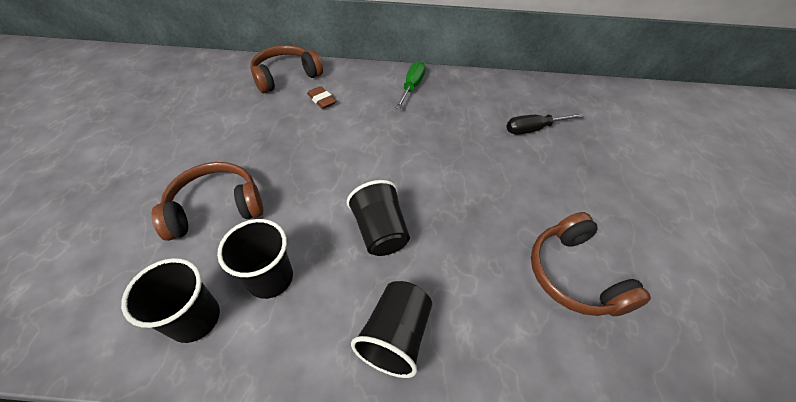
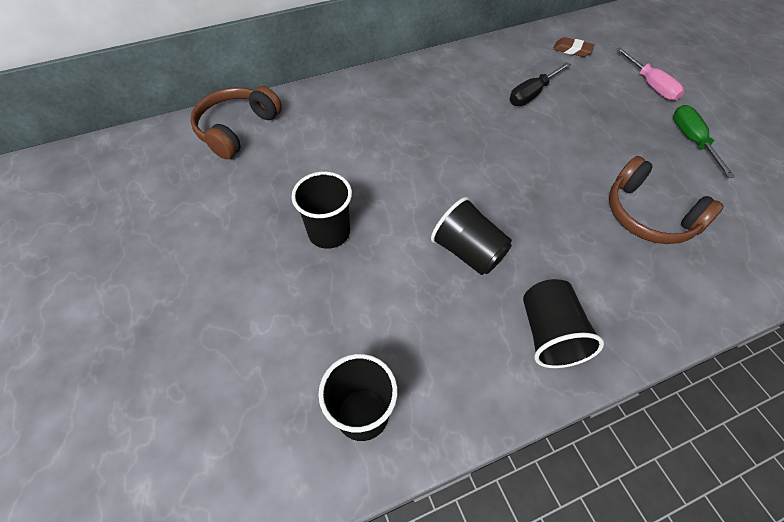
camera: 25 degrees left, 5 degrees up
(216, 208) = (287, 303): brown headphones -> none
(270, 278) = (402, 342): black cup -> black cup (329, 233)
(322, 100) = (302, 142): brown eraser -> brown eraser (572, 50)
(412, 86) = (386, 91): green screwdriver -> green screwdriver (691, 140)
(659, 161) = (651, 85): none -> pink screwdriver

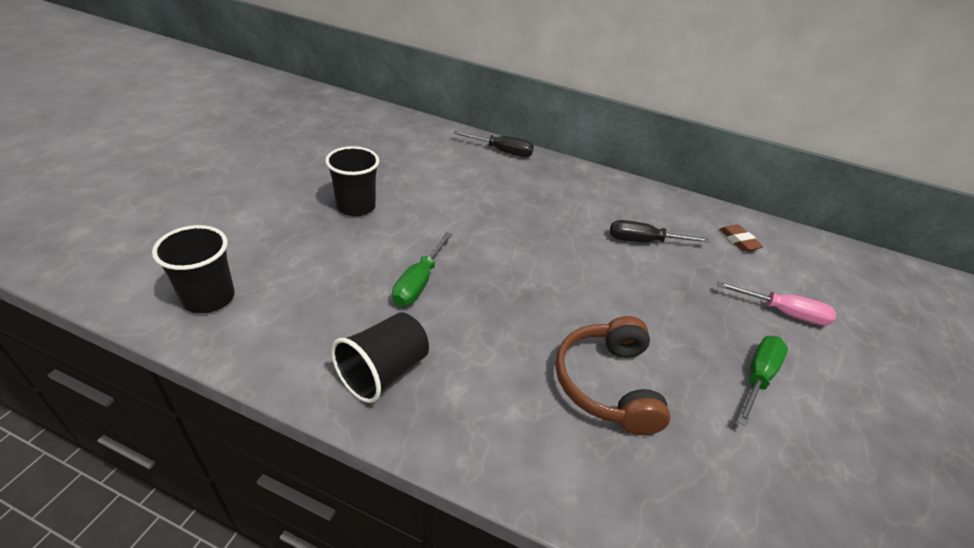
camera: 40 degrees right, 15 degrees down
(237, 129) = (399, 127): brown headphones -> none
(348, 89) = (502, 151): none -> black screwdriver
(468, 252) = (418, 283): black cup -> green screwdriver
(651, 85) = (784, 313): pink screwdriver -> pink screwdriver turned 90 degrees counterclockwise

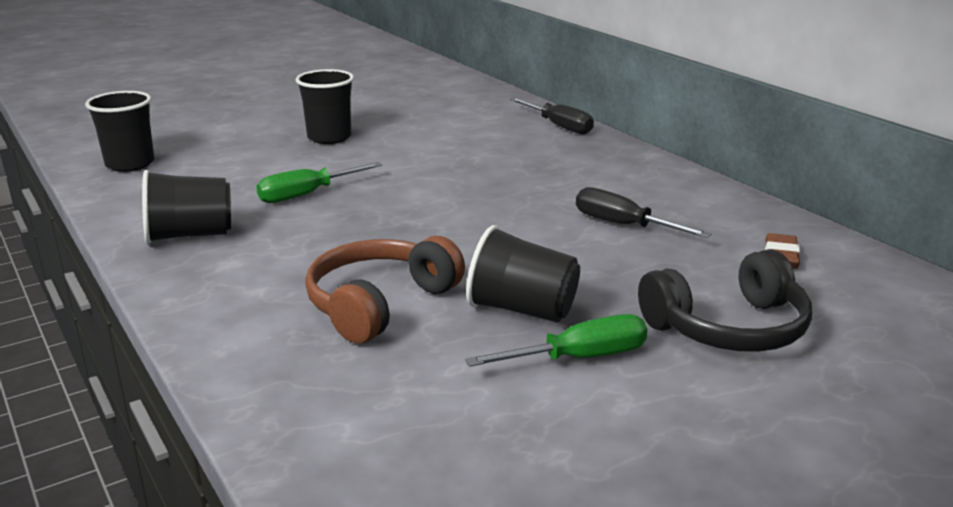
camera: 40 degrees right, 15 degrees down
(685, 347) = (522, 310): none -> black cup
(784, 313) = (729, 328): pink screwdriver -> black headphones

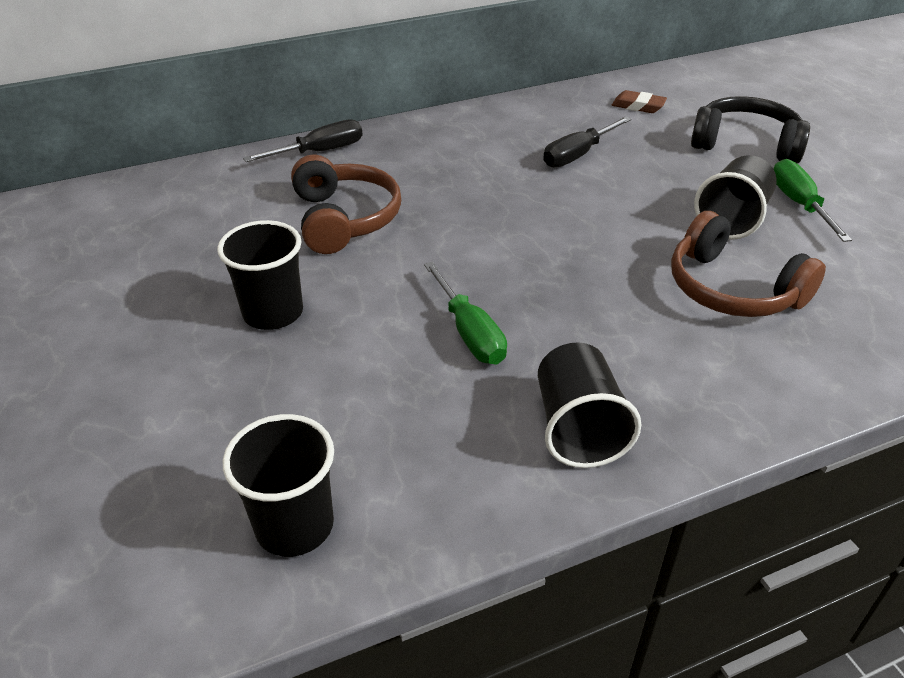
camera: 80 degrees left, 15 degrees up
(455, 144) = (344, 219): none -> brown headphones
(729, 328) = (745, 144): black headphones -> black headphones turned 60 degrees counterclockwise

